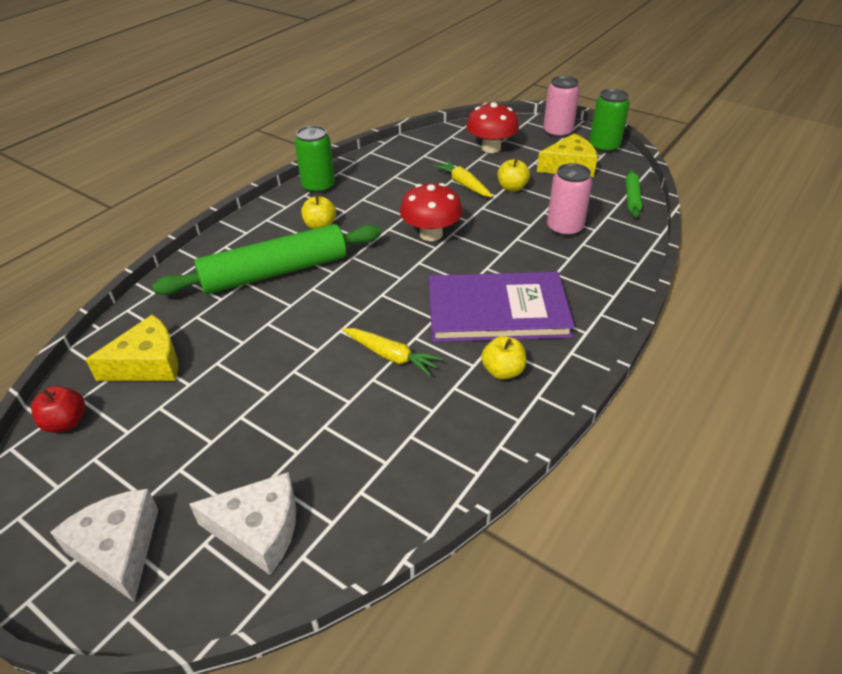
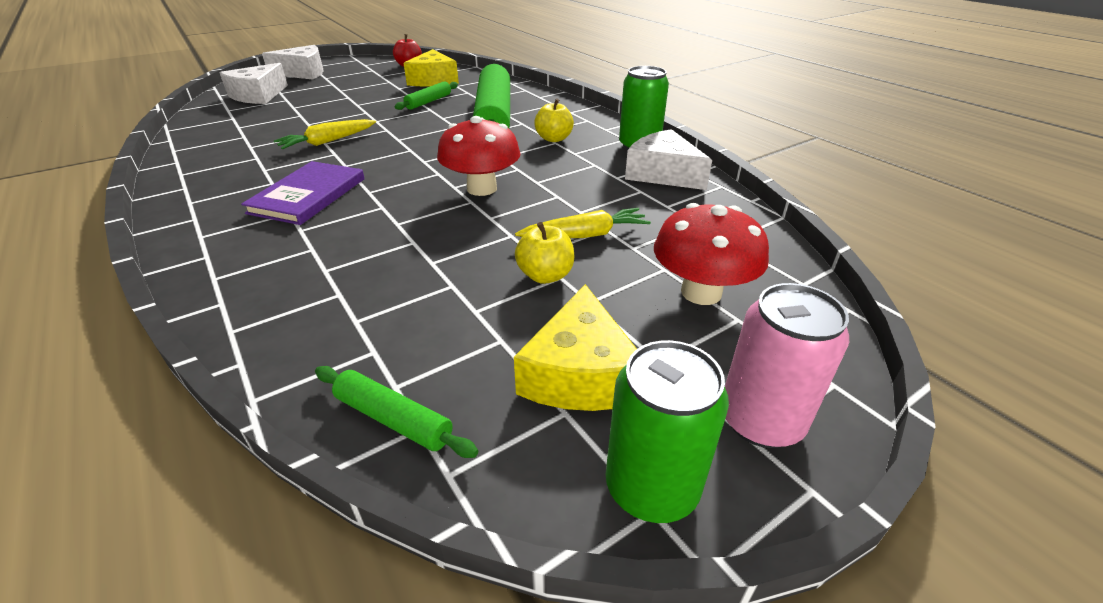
camera: 110 degrees right, 5 degrees down
(241, 333) = (428, 102): none -> green rolling pin
(363, 172) = (663, 174): none -> white cheese
(497, 310) = (308, 195): purple book -> purple book, size x0.65
(502, 371) = (235, 179): yellow apple -> none
(564, 228) = (391, 290): pink can -> none

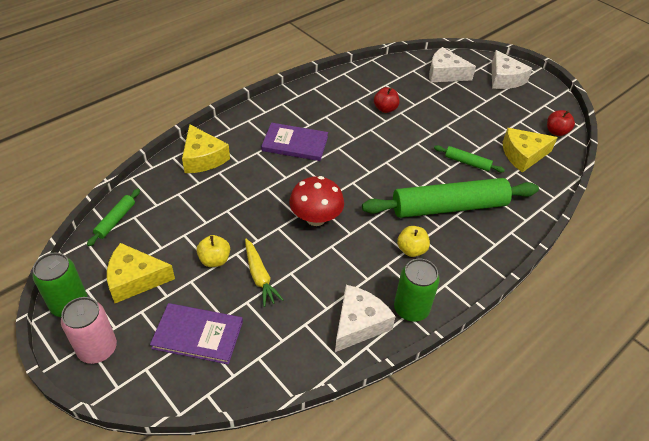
camera: 80 degrees right, 10 degrees up
(267, 289) = (203, 158): none -> yellow cheese
(291, 131) = (385, 109): none -> red apple
(327, 142) = (372, 130): yellow carrot -> none
(701, 292) = (198, 334): red mushroom -> purple book

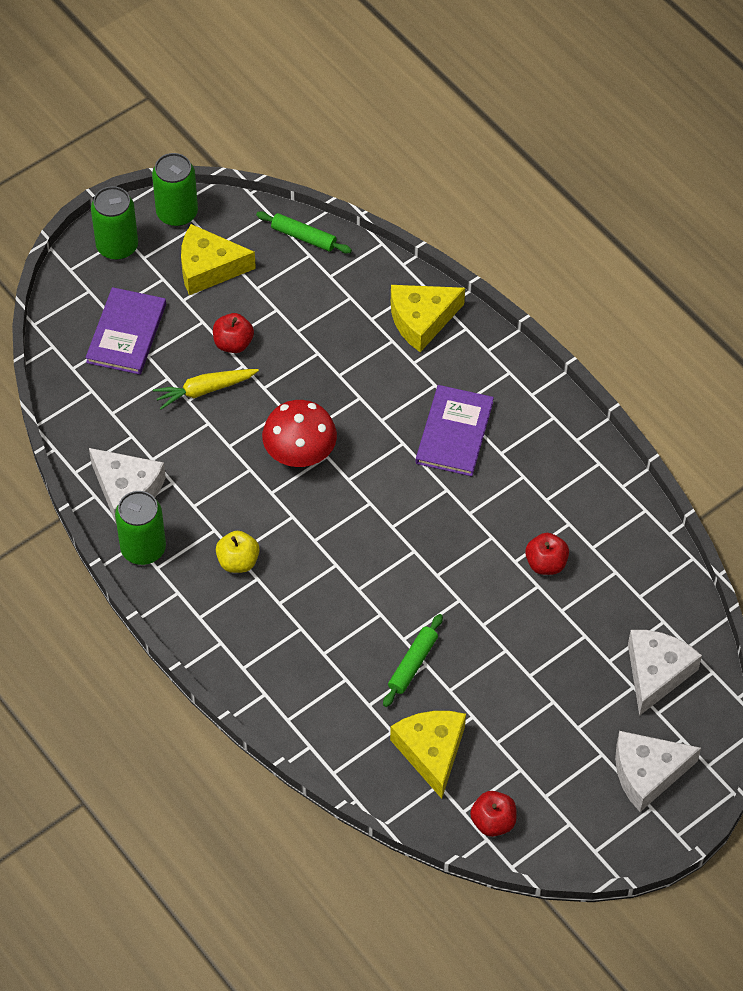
camera: 95 degrees right, 10 degrees up
(97, 349) = (117, 246): pink can -> green can
(135, 279) = (208, 268): yellow cheese -> yellow cheese turned 90 degrees counterclockwise
(214, 260) = (233, 343): yellow apple -> red apple
(449, 207) = (316, 621): green rolling pin -> none

